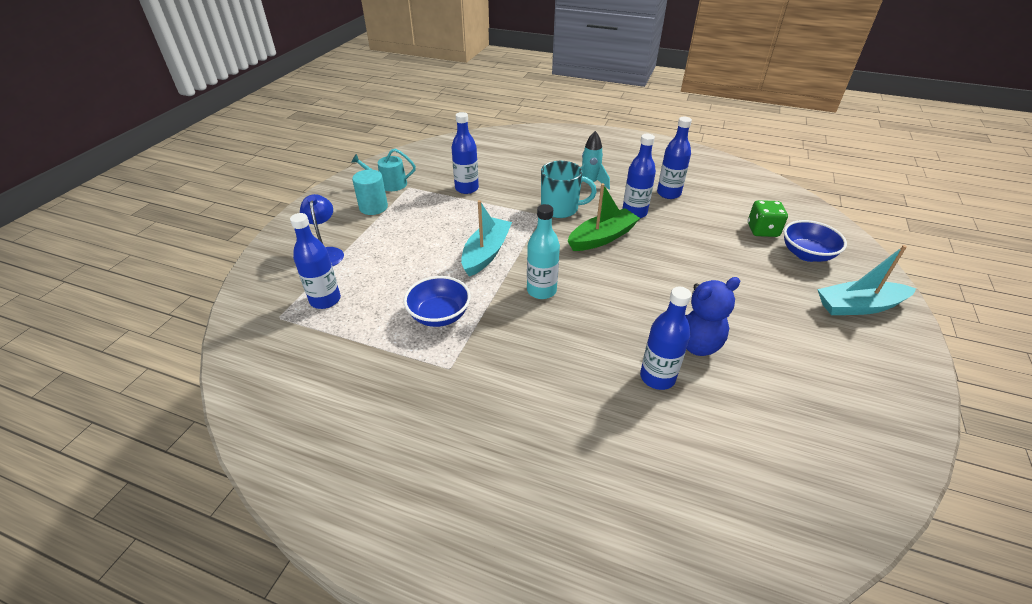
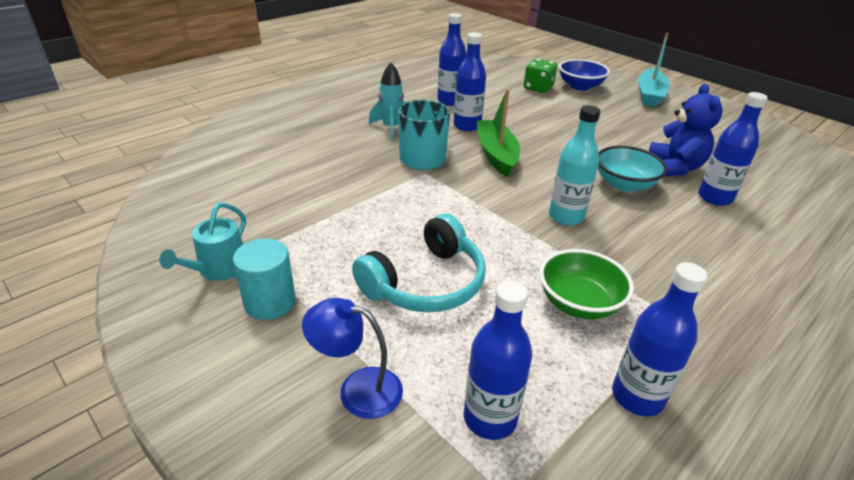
camera: 65 degrees left, 5 degrees down
(420, 249) = (425, 282): none -> turquoise headphones
(439, 315) = (579, 303): blue bowl -> green bowl
(466, 188) = (313, 205): blue bottle -> blue bottle (637, 397)
(486, 253) = (472, 232): turquoise boat -> none
(624, 314) = (624, 184): none -> turquoise bowl

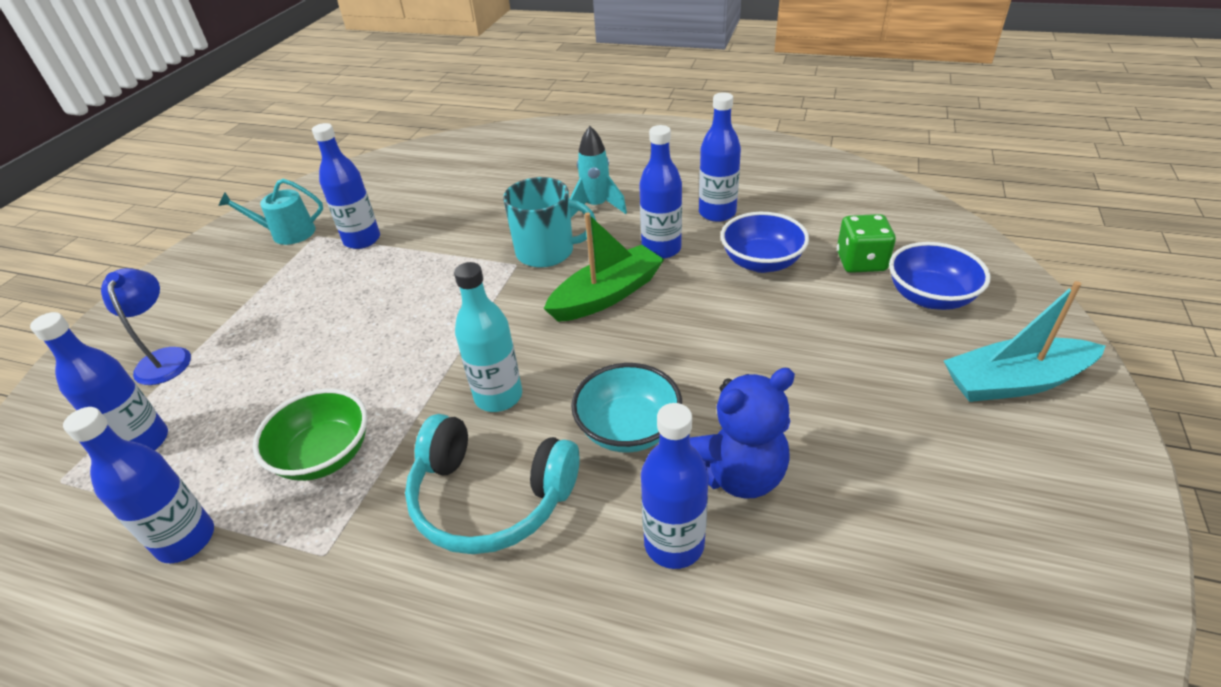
camera: 65 degrees right, 5 degrees up
(270, 302) = (255, 273): turquoise cylinder -> none
(296, 229) = (362, 240): none -> blue bottle
(425, 282) = (315, 339): turquoise headphones -> turquoise headphones (490, 497)
(512, 107) = (761, 262): none -> blue bowl

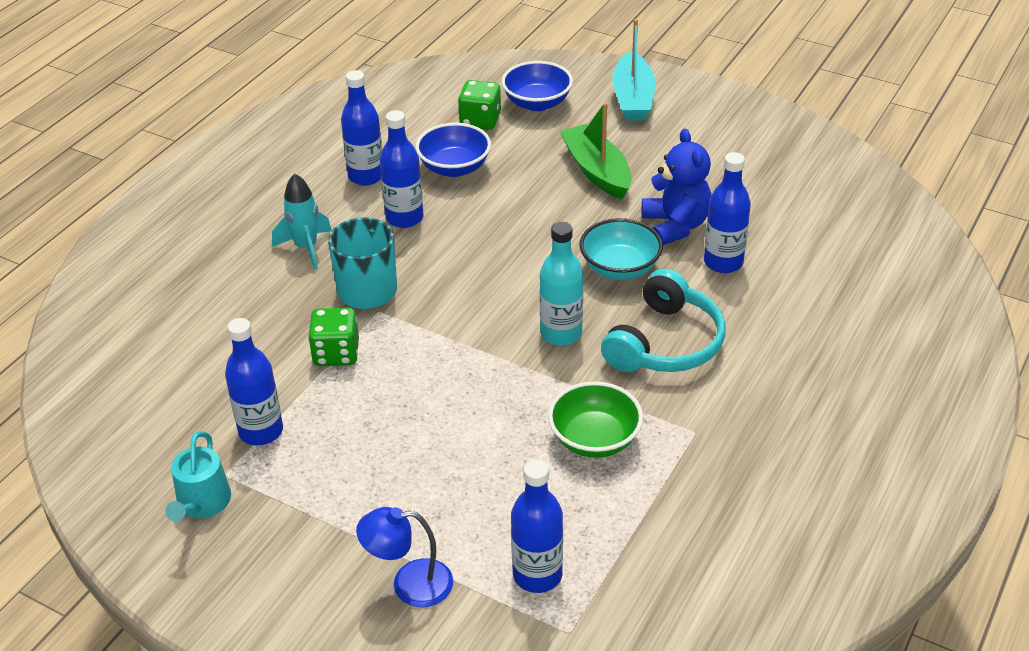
camera: 80 degrees left, 0 degrees up
(186, 540) = (662, 519): blue bottle -> none
(457, 254) = (336, 353): none -> green dice
(607, 295) = (456, 259): green boat -> green boat (596, 171)

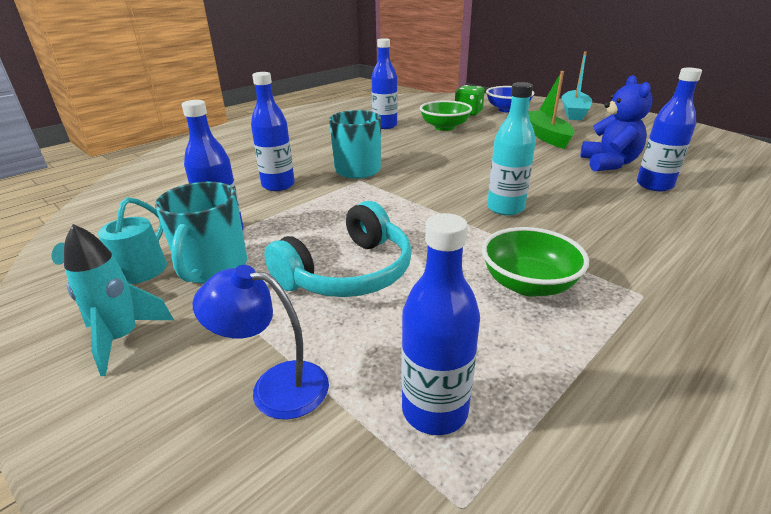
camera: 15 degrees right, 10 degrees down
(280, 480) = (212, 268): none -> turquoise mug
(306, 248) = (327, 148): turquoise rocket -> turquoise rocket (122, 338)
(336, 353) = (315, 197): green dice -> none
(404, 218) = (401, 143): blue bottle -> blue bottle (278, 185)
(454, 168) = (444, 127): blue bowl -> green bowl
(620, 268) = (561, 179): turquoise bowl -> none
(665, 343) = (603, 225): turquoise headphones -> turquoise headphones (348, 272)

